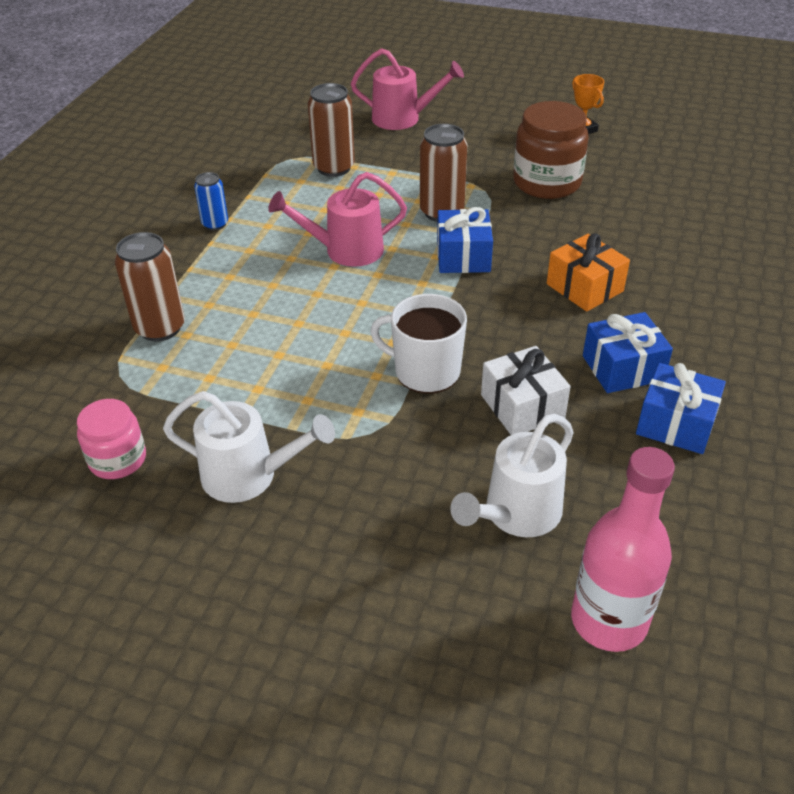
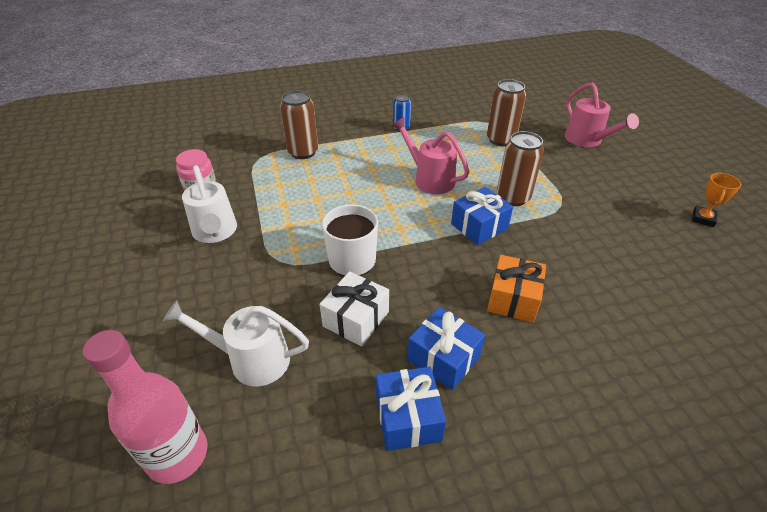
camera: 55 degrees right, 0 degrees up
(547, 182) = (610, 229): brown jar -> none

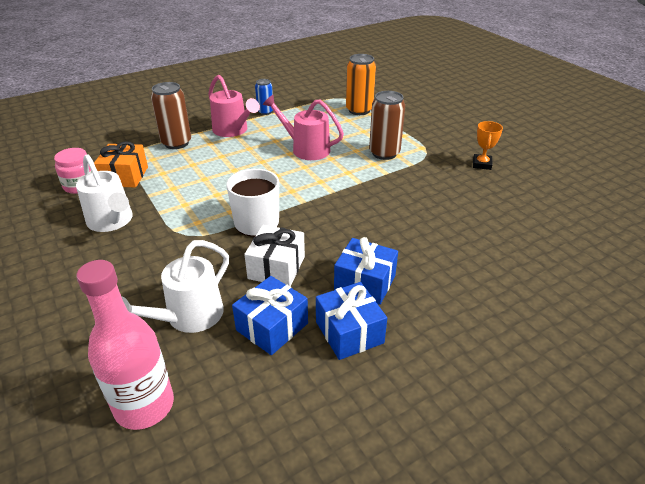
camera: 15 degrees left, 5 degrees down
(251, 359) = (188, 317): white watering can -> white watering can turned 45 degrees counterclockwise
(479, 226) = (362, 179): blue gift -> blue gift (272, 327)
(501, 140) = (359, 110): brown can -> orange can
(513, 299) = (409, 228): orange gift -> orange gift (125, 176)
(587, 140) = (433, 102): pink watering can -> pink watering can (233, 130)
(703, 218) = (541, 147): orange trophy -> orange trophy (482, 164)

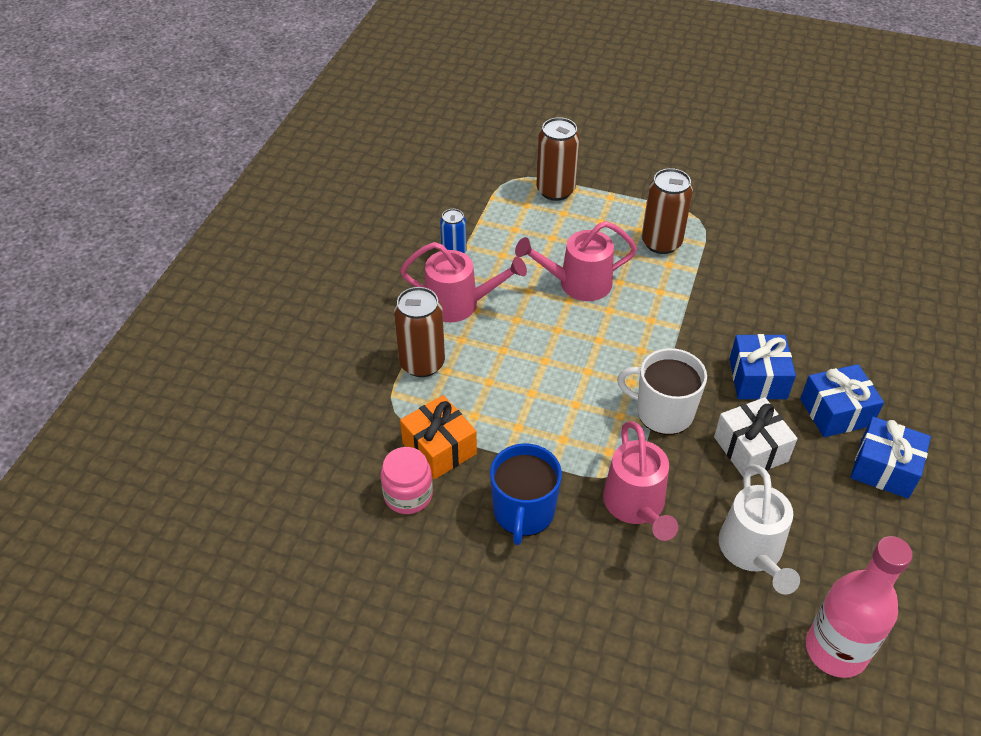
camera: 40 degrees left, 10 degrees up
(112, 222) = (523, 512): white watering can -> blue mug
(167, 254) = (636, 506): none -> pink watering can
(272, 327) = (826, 508): blue gift -> blue gift (758, 379)
(359, 110) = (555, 190): orange can -> brown can
(482, 164) = (763, 205): orange trophy -> none

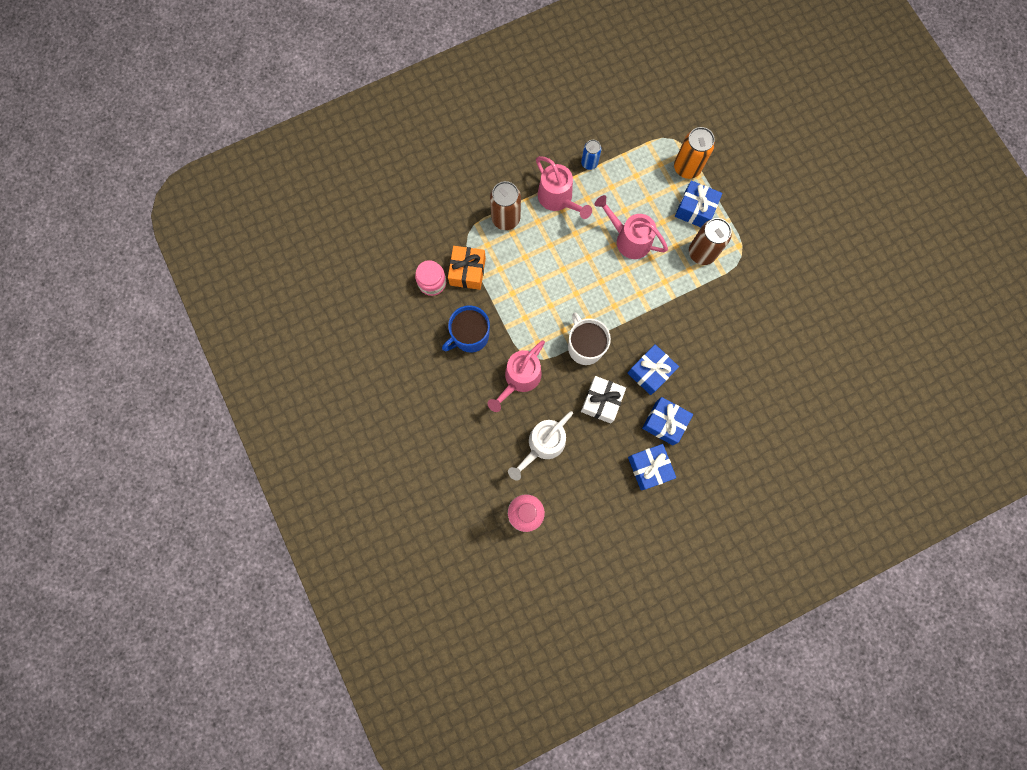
camera: 45 degrees right, 30 degrees up
(555, 190) = (687, 167): brown can -> orange can
(608, 215) = (695, 209): none -> blue gift

